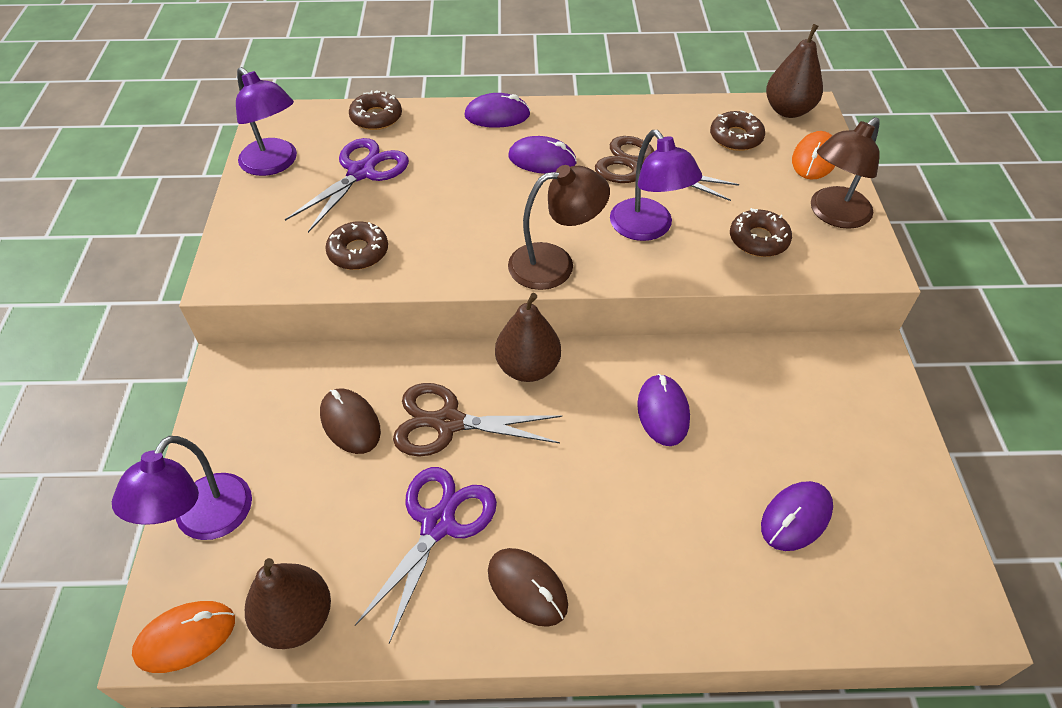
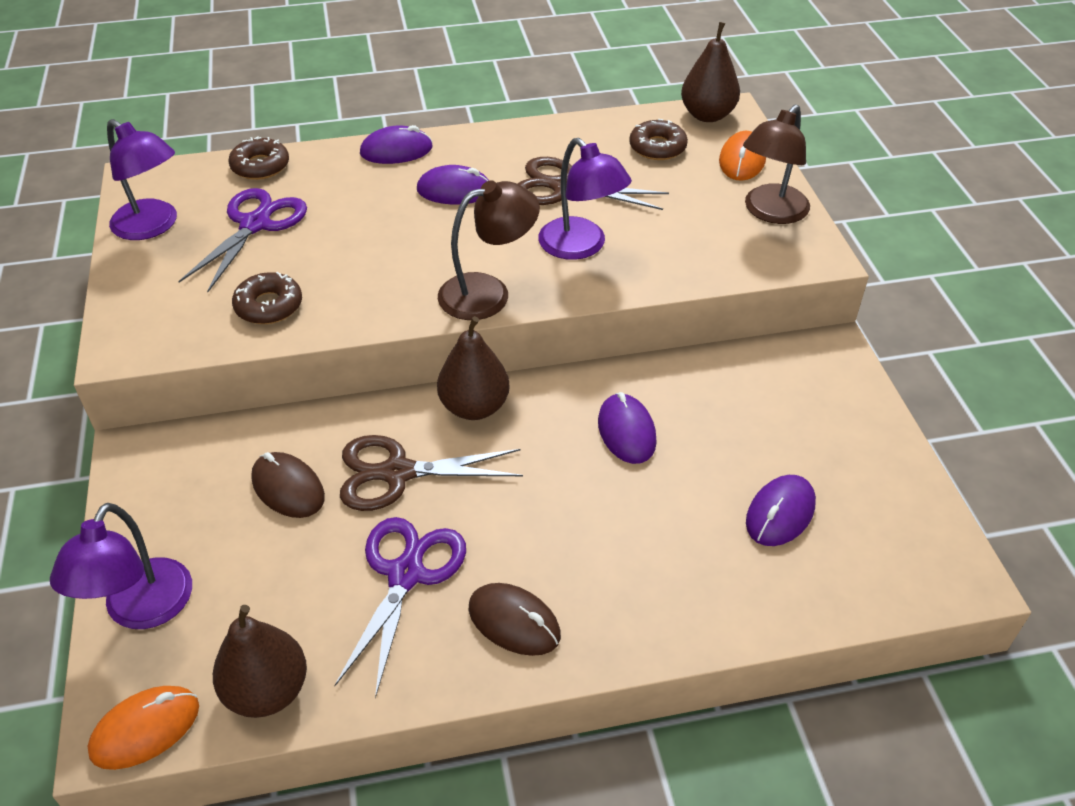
camera: 10 degrees left, 5 degrees down
(758, 240) = (698, 245): brown donut -> none

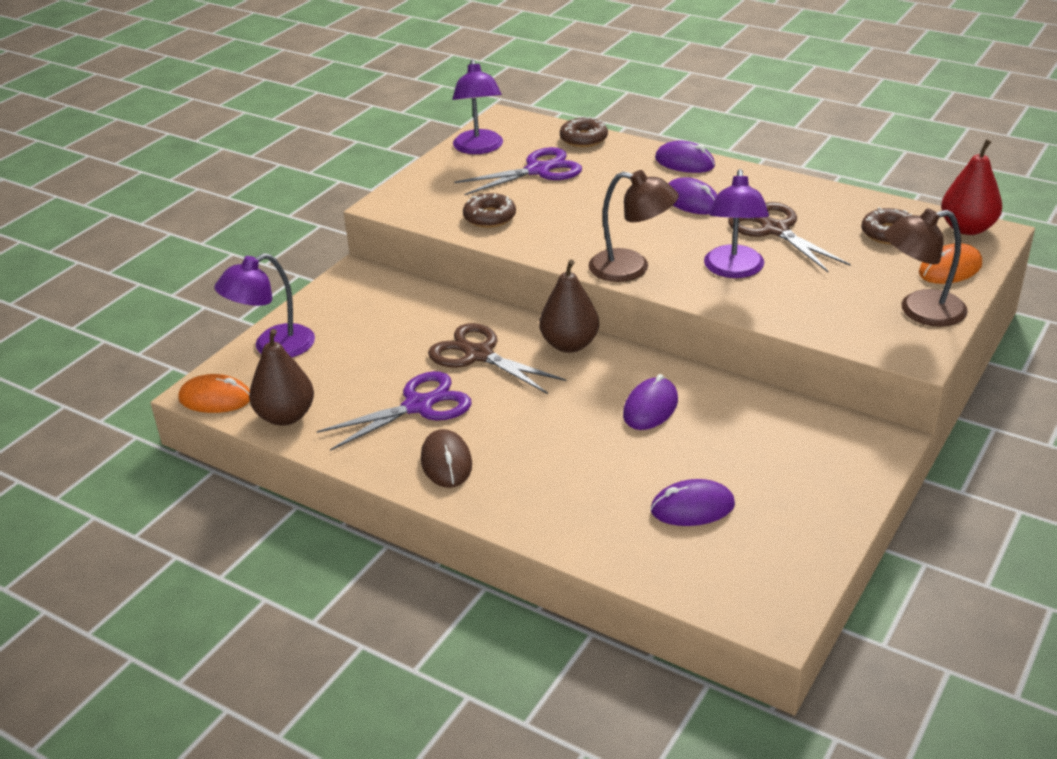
camera: 45 degrees right, 10 degrees down
(288, 488) = (410, 331): brown mouse -> none
(707, 115) = (967, 228): brown pear -> red pear

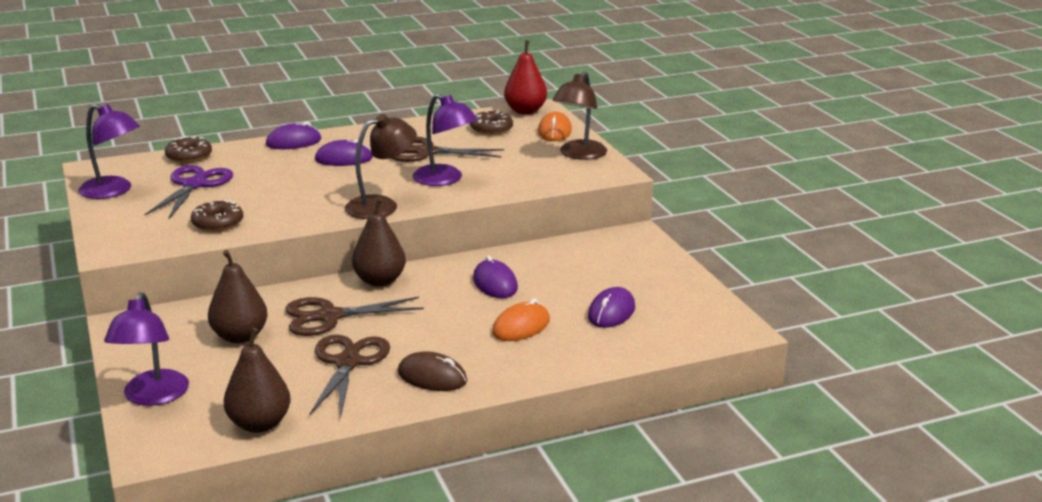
camera: 55 degrees left, 10 degrees down
(215, 399) = (173, 449): orange mouse -> orange mouse (521, 327)
(397, 332) = (240, 336): none -> brown pear
(419, 406) = (348, 362): purple scissors -> brown scissors

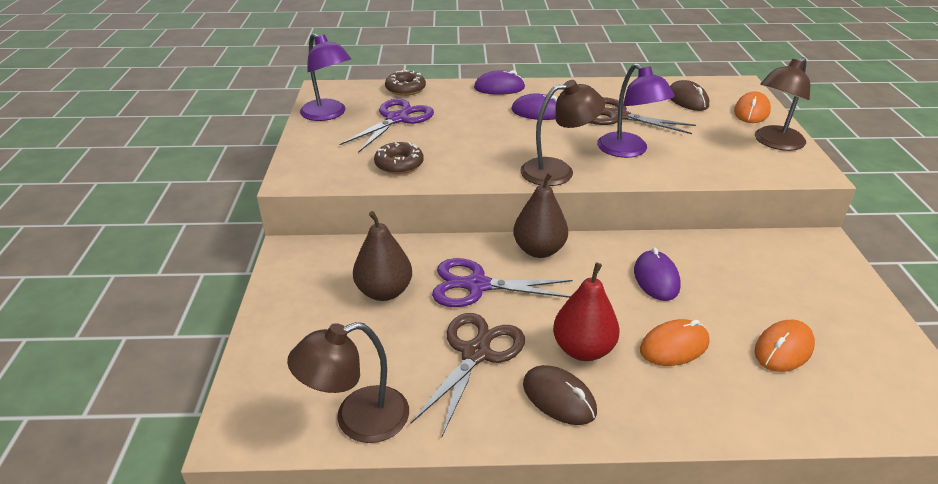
camera: 20 degrees right, 10 degrees up
(153, 397) = (274, 351): purple lamp -> none
(259, 424) = (357, 420): brown pear -> brown lamp
(329, 316) = (476, 285): brown scissors -> purple scissors
(491, 129) = (687, 100): brown donut -> brown mouse
(525, 111) = (724, 85): red pear -> red pear (583, 349)
(611, 312) = (783, 349): purple mouse -> orange mouse

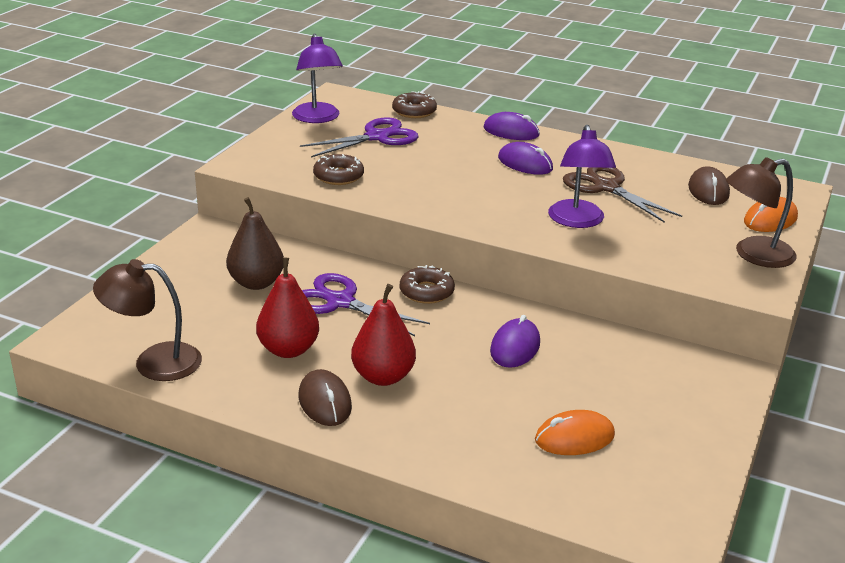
camera: 25 degrees right, 5 degrees down
(476, 353) = (288, 349): brown scissors -> red pear
(539, 250) = (426, 292): brown pear -> brown donut
(558, 171) = (482, 220): brown lamp -> none
(674, 346) = (469, 401): orange mouse -> none

